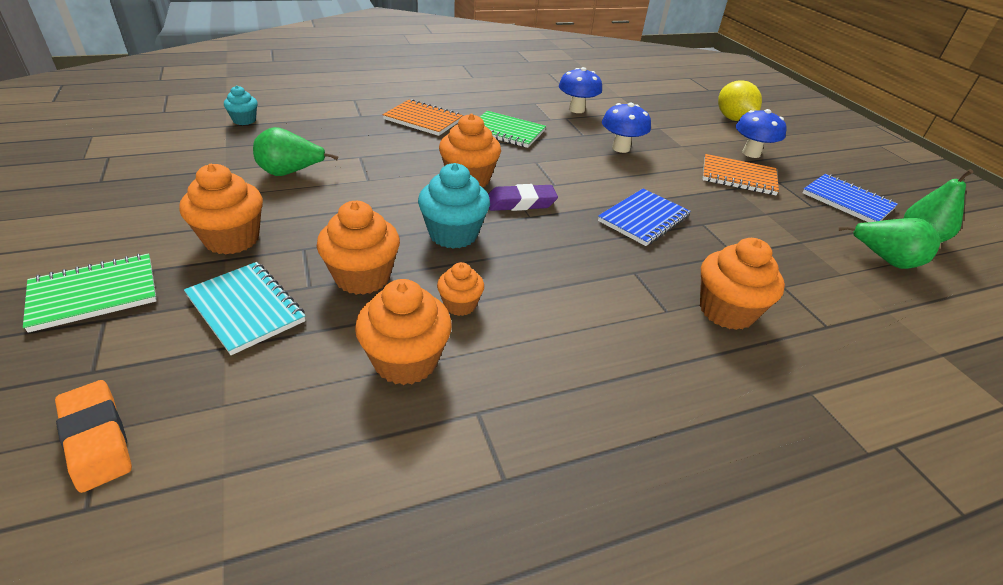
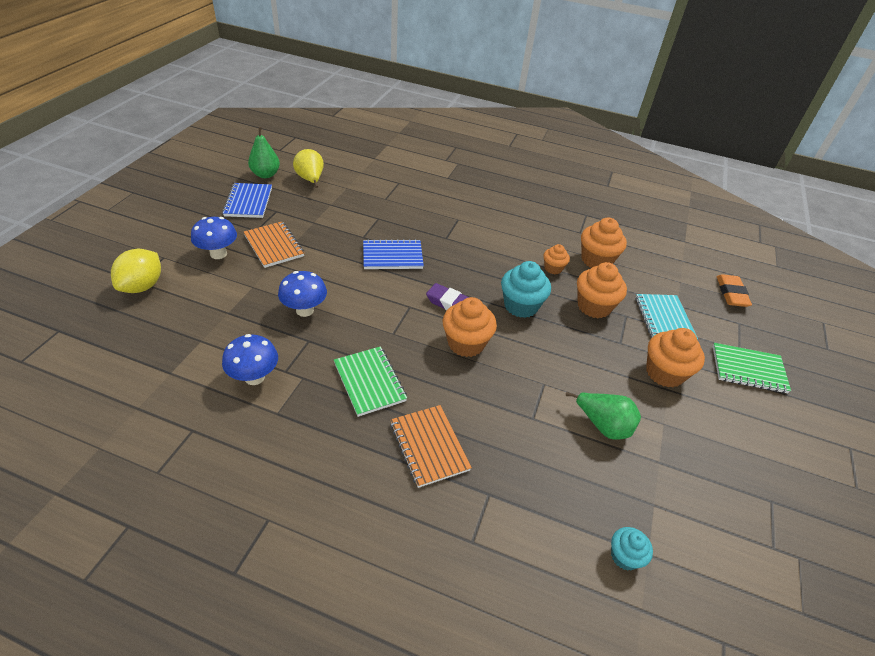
camera: 140 degrees left, 5 degrees up
(726, 311) = (431, 206): orange cupcake -> none
(884, 260) = (310, 180): green pear -> yellow pear

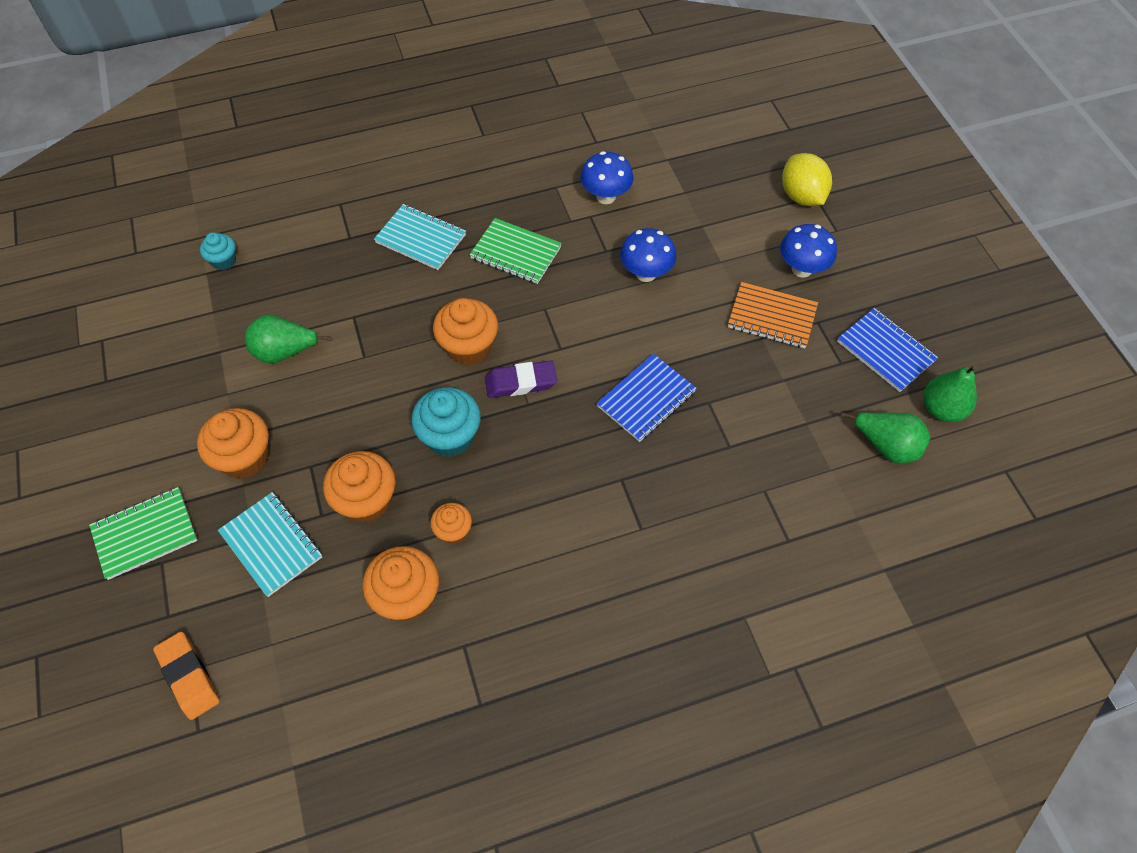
camera: 145 degrees right, 15 degrees up
(310, 180) = (886, 446): yellow pear -> green pear
(429, 446) = (421, 239): orange notebook -> turquoise notebook

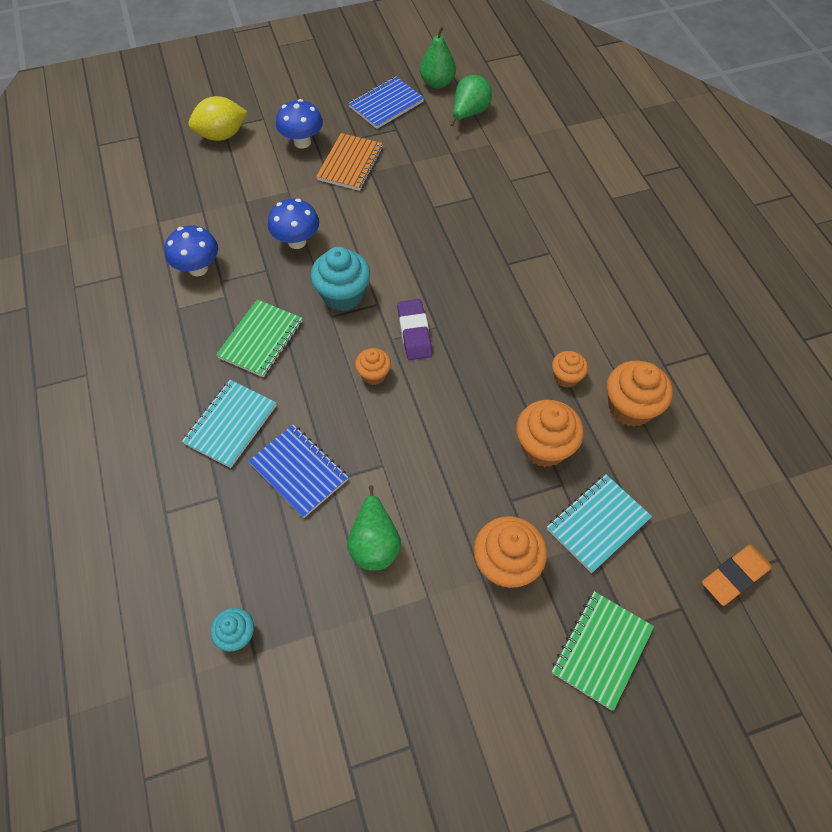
camera: 90 degrees left, 0 degrees up
(145, 534) = (601, 650): green notebook -> green notebook turned 60 degrees clockwise
(450, 436) = (473, 384): turquoise cupcake -> turquoise cupcake (343, 295)
(469, 347) = (374, 374): orange cupcake -> orange cupcake, size x0.57
(646, 399) = (431, 245): blue notebook -> blue notebook (299, 472)

